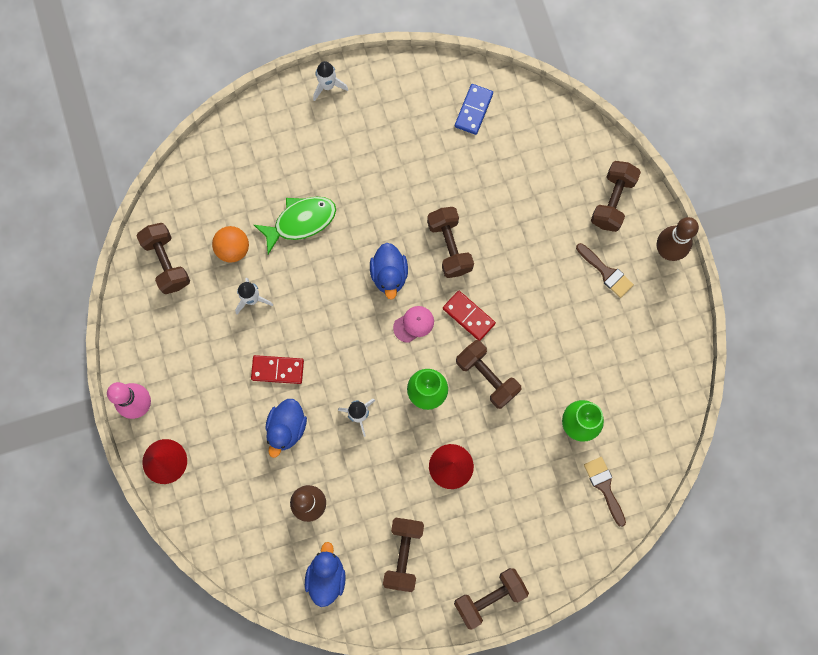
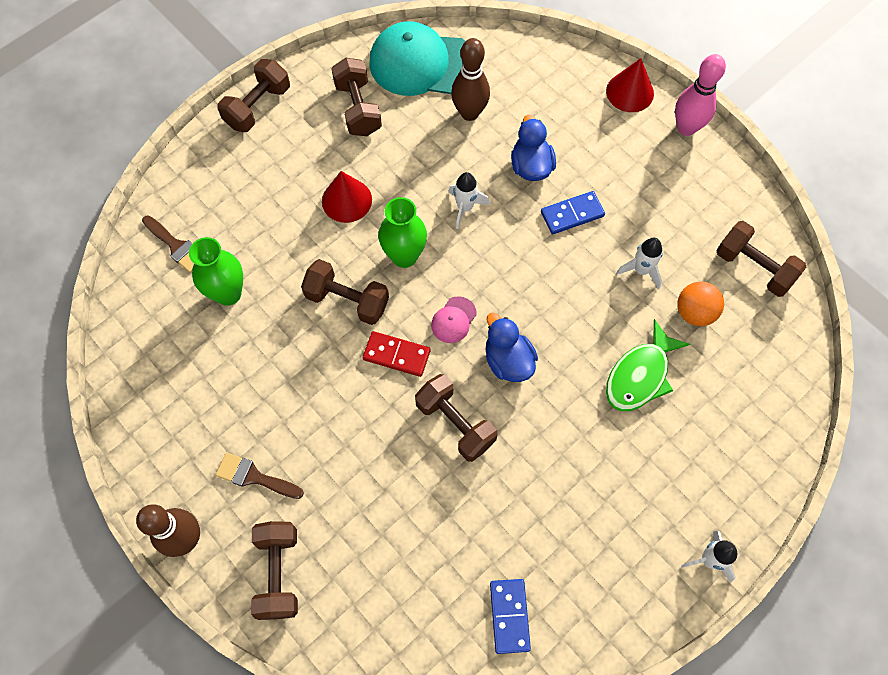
camera: 155 degrees right, 10 degrees down
(277, 370) = (572, 214): red domino -> blue domino
(326, 576) = (422, 64): blue duck -> turquoise cap

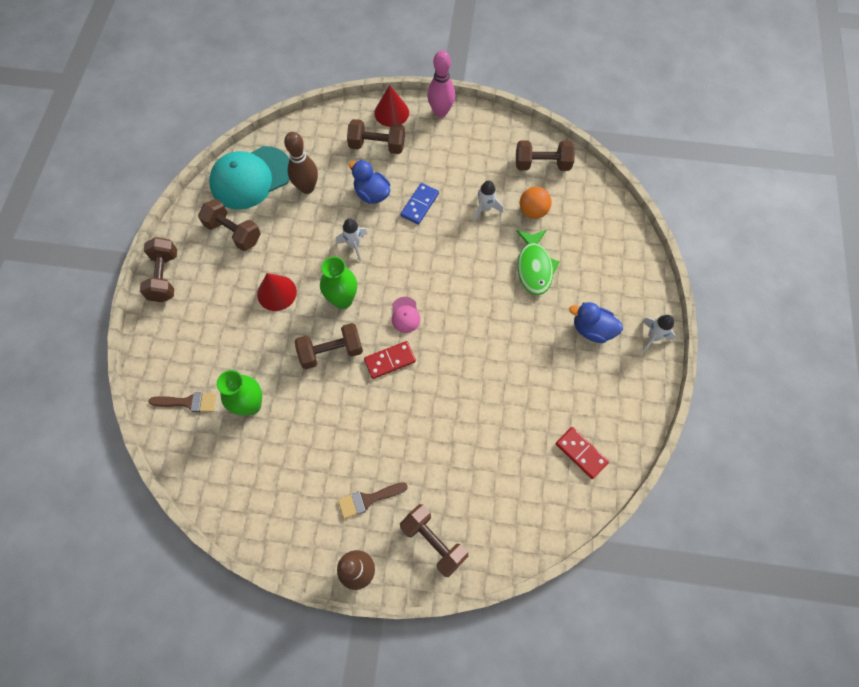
camera: 40 degrees left, 0 degrees up
(455, 423) = (458, 372): brown dumbbell -> brown dumbbell (377, 145)
(508, 360) = (456, 314): blue duck -> blue duck (592, 329)
(509, 616) = (581, 453): blue domino -> red domino

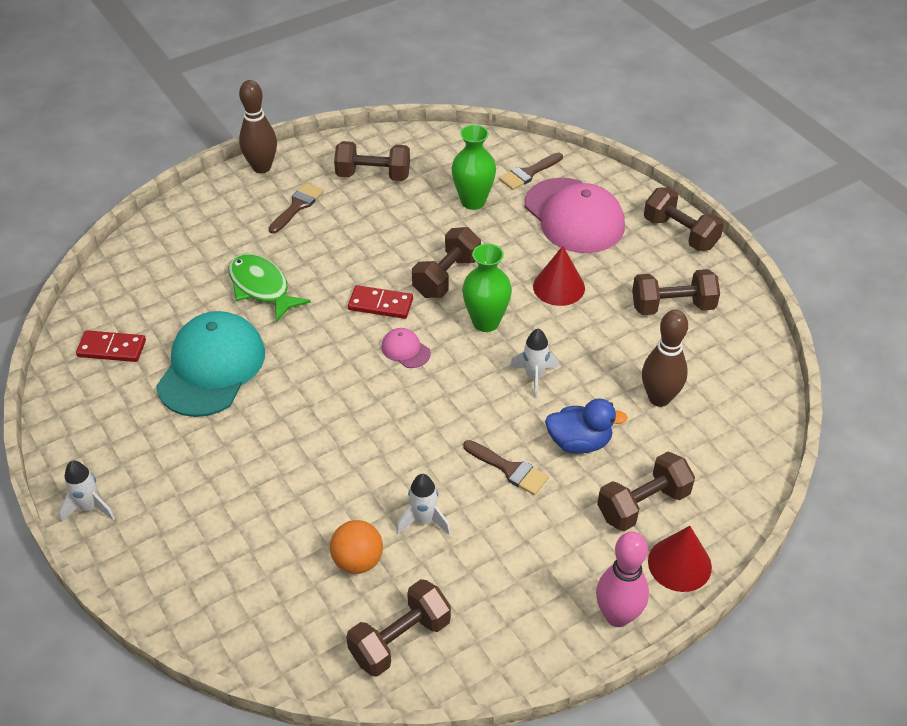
camera: 140 degrees right, 20 degrees down
(205, 340) = (574, 216): none -> pink cap
(251, 178) = (732, 366): turquoise cap -> turquoise cap (211, 367)
(390, 360) = (380, 304): red domino -> red domino turned 75 degrees clockwise
(419, 205) = (509, 469): blue domino -> brown brush
(433, 541) = (212, 214): brown dumbbell -> brown dumbbell (373, 175)
(534, 267) = (299, 492): green fish -> green fish (261, 287)
(592, 329) = (174, 468): blue duck -> none

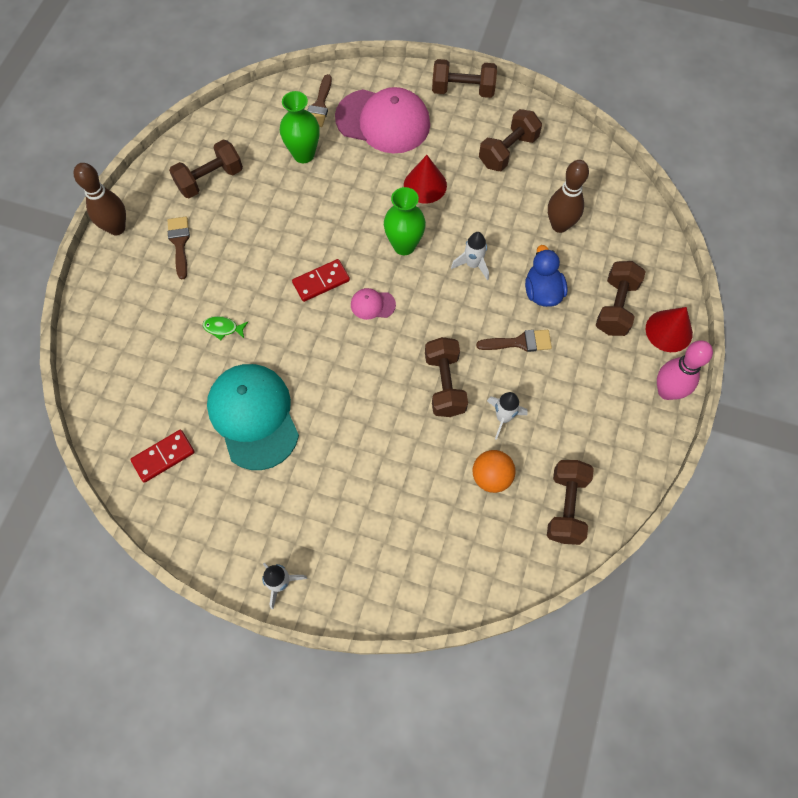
camera: 40 degrees left, 20 degrees up
(261, 287) = (223, 328): green fish -> green fish, size x0.50
(446, 277) = (344, 228): brown dumbbell -> brown dumbbell (444, 384)
(579, 442) = (542, 292): blue duck -> blue duck turned 60 degrees counterclockwise

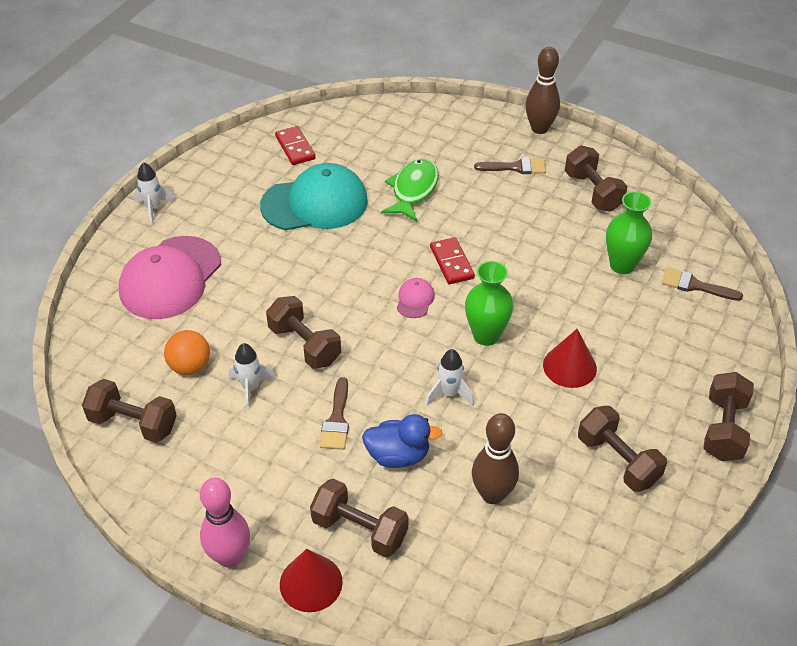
camera: 100 degrees right, 20 degrees down
(223, 328) = (413, 190): green fish -> green fish, size x2.01
(383, 121) = (670, 340): pink cap -> pink cap (170, 278)
(444, 384) = (305, 345): brown dumbbell -> brown dumbbell turned 45 degrees clockwise

